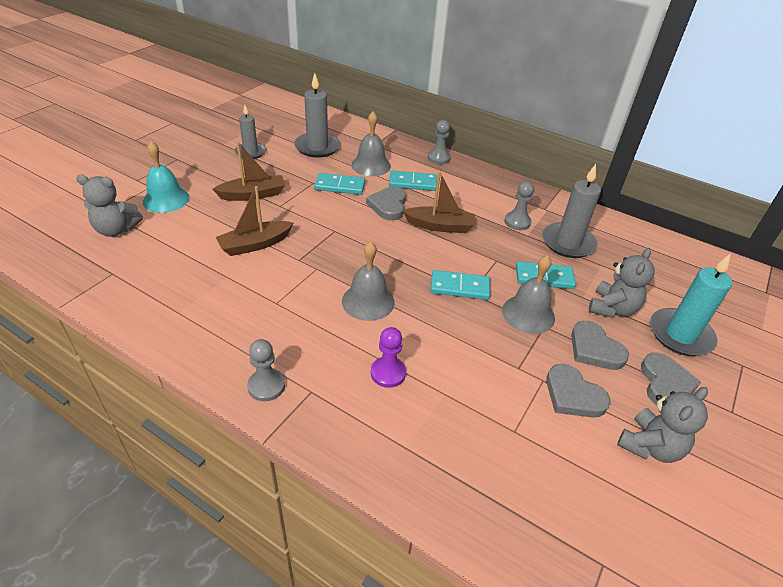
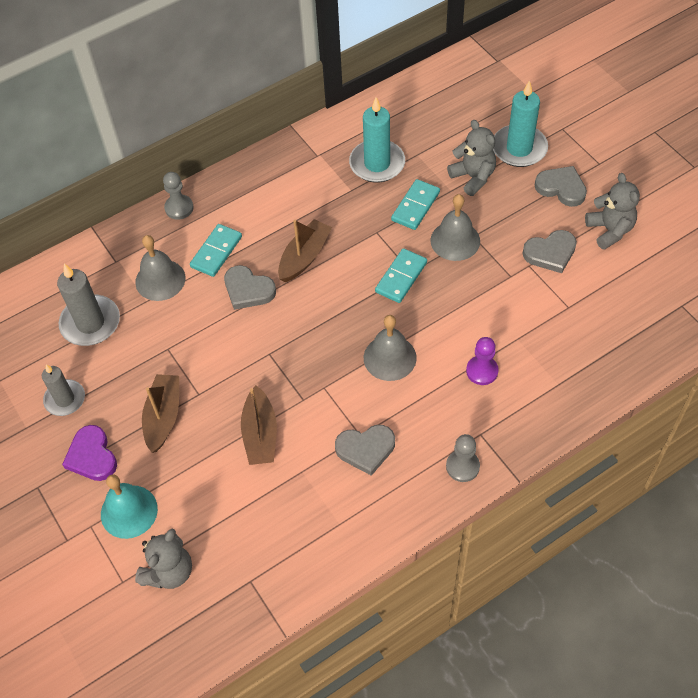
camera: 60 degrees left, 15 degrees up
(208, 173) = (92, 456): none -> purple heart
(340, 186) = (188, 324): turquoise domino -> none
(517, 222) = (328, 188): grey pawn -> none
(568, 243) = (377, 164): grey candle -> turquoise candle
(594, 349) = (511, 214): grey heart -> grey heart (366, 449)

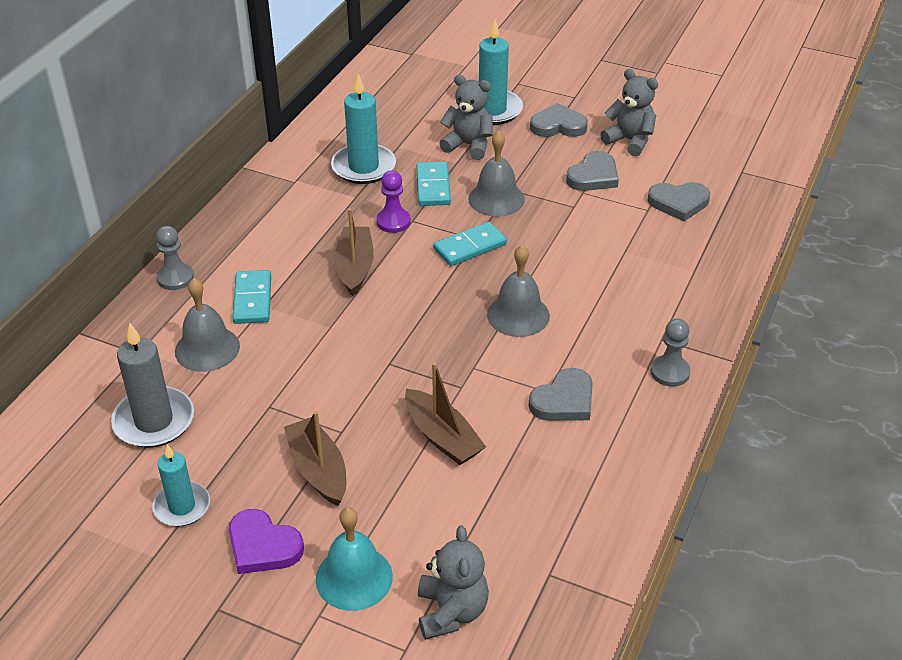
camera: 35 degrees left, 15 degrees down
(65, 399) = (182, 506): grey candle -> turquoise candle
(248, 290) = (317, 318): grey heart -> grey heart (678, 203)
(401, 277) = (470, 246): turquoise domino -> turquoise domino turned 60 degrees clockwise
(482, 371) = (616, 289): purple pawn -> purple pawn (393, 222)

